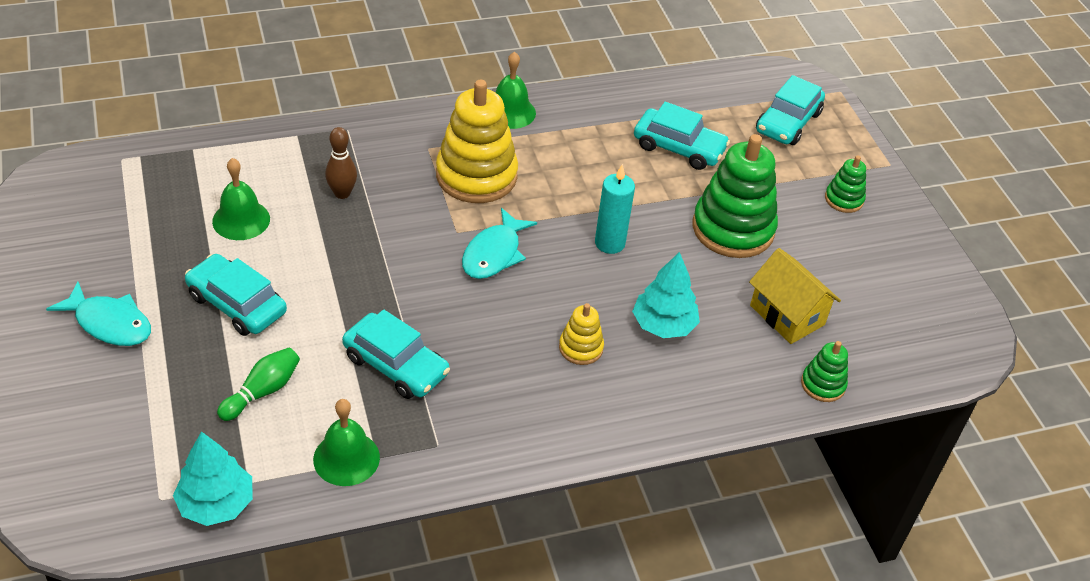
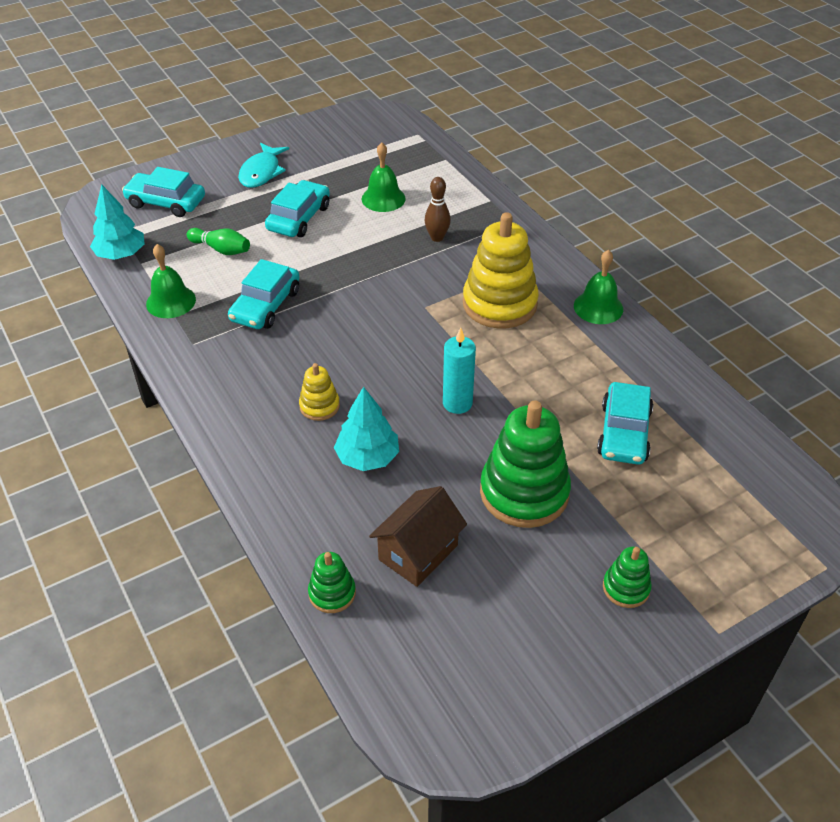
camera: 80 degrees right, 0 degrees up
(494, 253) = (409, 333): turquoise fish -> none
(787, 315) = (418, 552): yellow house -> brown house
(788, 122) = (729, 520): turquoise car -> turquoise car (166, 202)

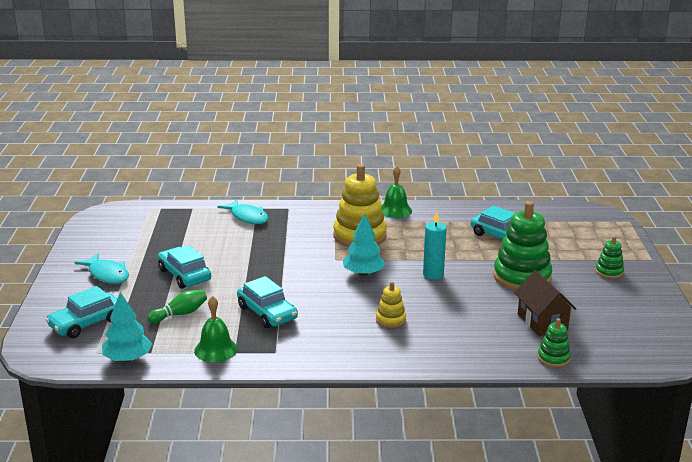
camera: 60 degrees left, 20 degrees down
(367, 457) = (452, 316): turquoise tree -> turquoise tree (363, 273)
(383, 198) = (205, 240): green bell -> none
(437, 237) = (271, 235): brown bowling pin -> none
(462, 203) = (247, 217): none -> turquoise fish

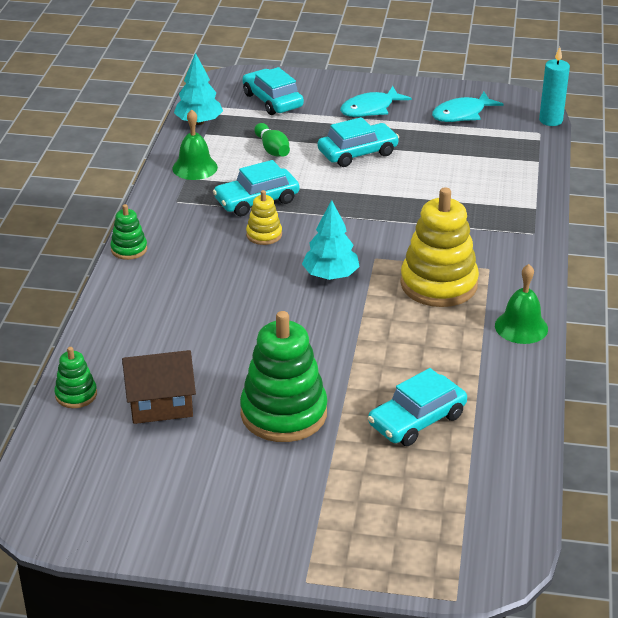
camera: 100 degrees right, 10 degrees up
(247, 217) = (507, 200): turquoise fish -> turquoise fish (462, 114)
(390, 320) = (211, 282): yellow stacking toy -> yellow stacking toy (264, 235)
(433, 275) = (312, 332): turquoise candle -> turquoise candle (550, 120)
(609, 272) = (275, 513): green stacking toy -> green stacking toy (129, 249)

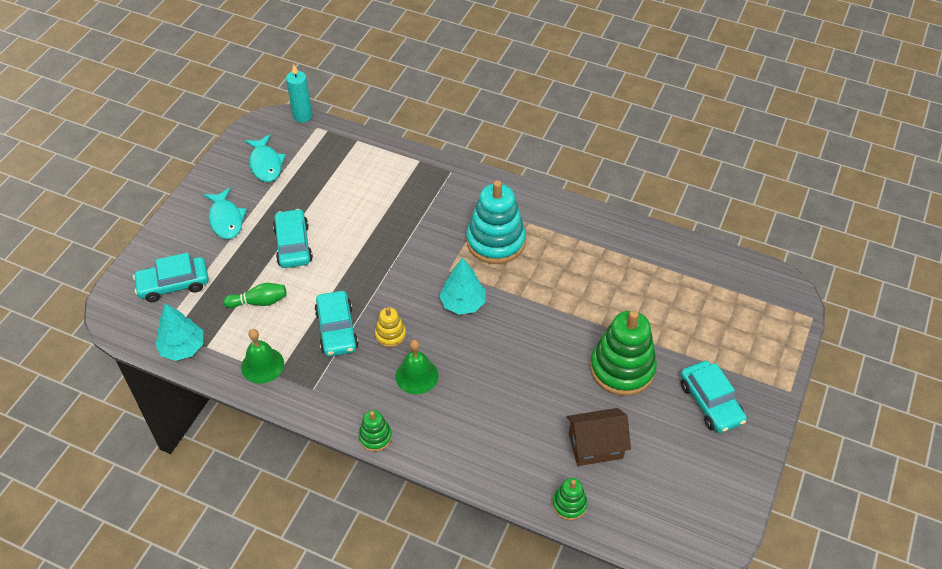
camera: 75 degrees left, 15 degrees up
(160, 405) = (595, 446): brown house -> brown house turned 75 degrees clockwise
(417, 420) = (645, 294): turquoise car -> turquoise car (710, 402)
(438, 284) = (495, 241): yellow stacking toy -> turquoise stacking toy
(521, 327) = (559, 211): green bell -> green bell (416, 375)

